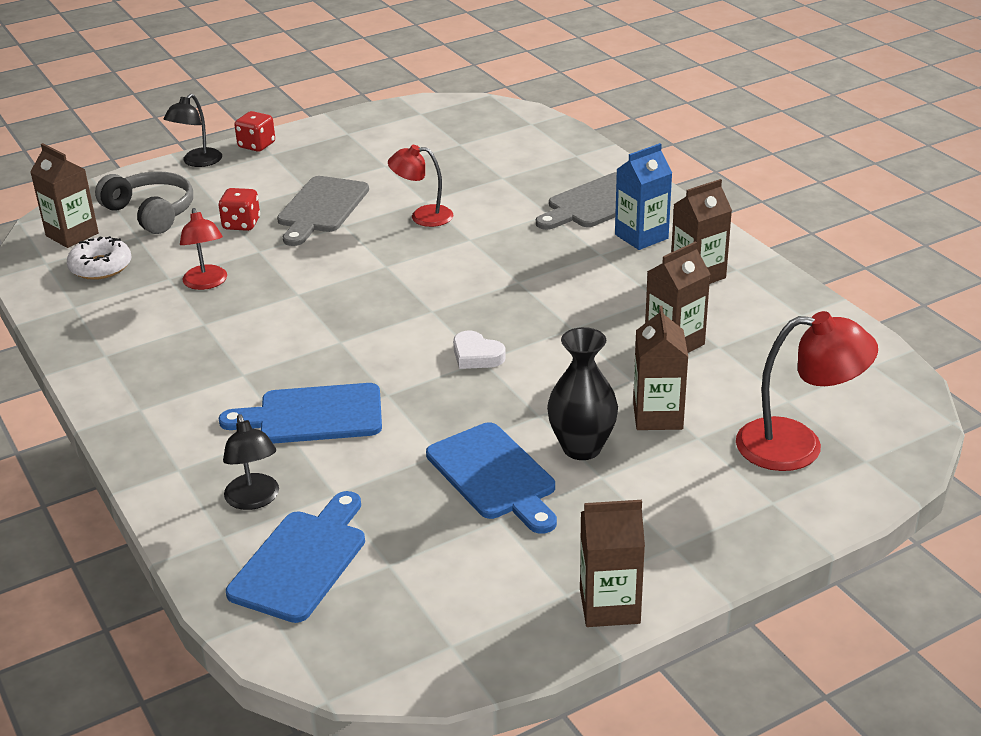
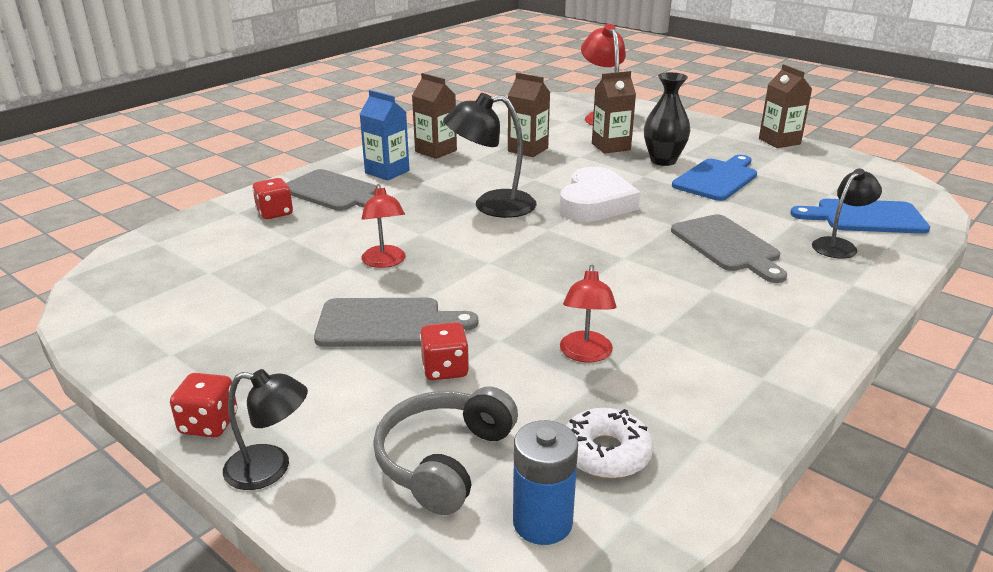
camera: 110 degrees left, 5 degrees down
(72, 235) = (542, 522): brown carton -> blue battery
(206, 283) = (585, 354): red lamp -> red lamp turned 135 degrees clockwise
(313, 415) = (727, 246): blue cutting board -> grey cutting board
(476, 355) = (595, 203): white heart -> white heart, size x1.97
(510, 287) = (491, 206): none -> black lamp
(562, 172) = (275, 213): none -> red dice

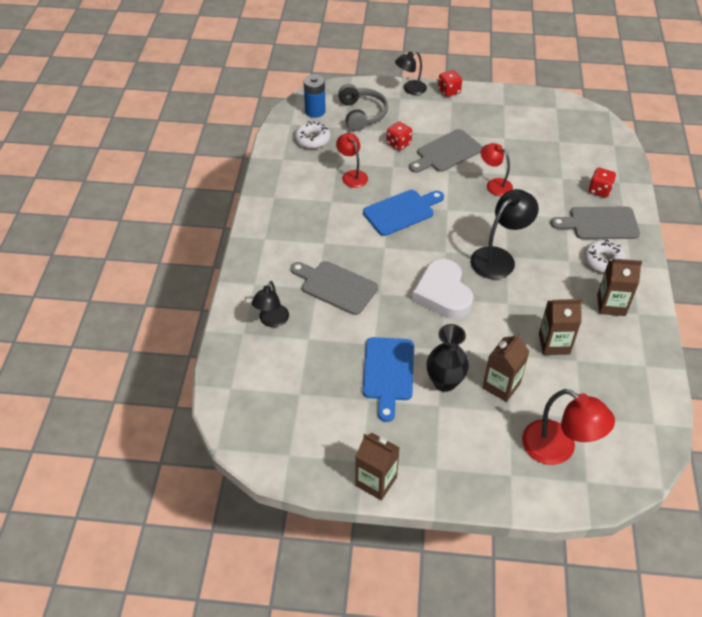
camera: 145 degrees right, 20 degrees up
(387, 172) = (603, 261): blue carton -> white donut
(865, 217) = (264, 368): blue cutting board -> blue cutting board (401, 211)

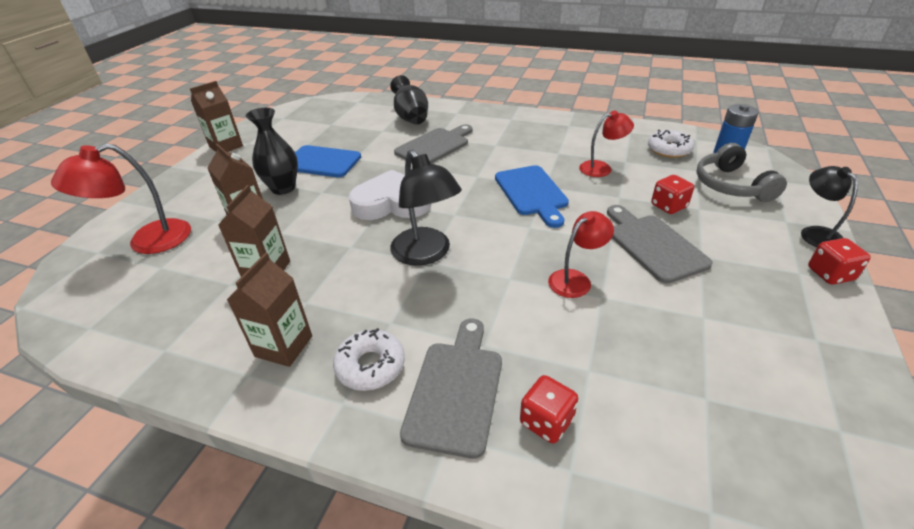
camera: 105 degrees right, 10 degrees down
(272, 321) = (411, 117): black lamp -> black vase
(362, 114) = (731, 185): grey headphones -> grey headphones turned 75 degrees clockwise

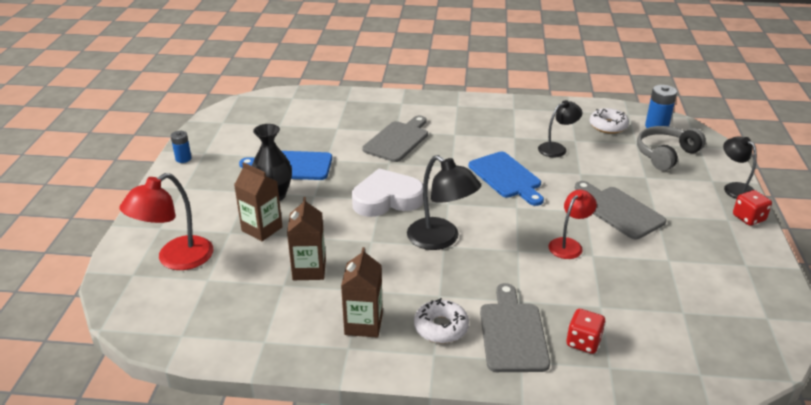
camera: 15 degrees left, 5 degrees down
(226, 146) = (183, 159): brown carton -> blue battery
(411, 117) = (358, 111): black vase -> none
(601, 168) = (557, 148): red lamp -> black lamp
(668, 206) = (621, 177): red dice -> none
(731, 185) = (665, 154): grey headphones -> grey headphones turned 75 degrees clockwise

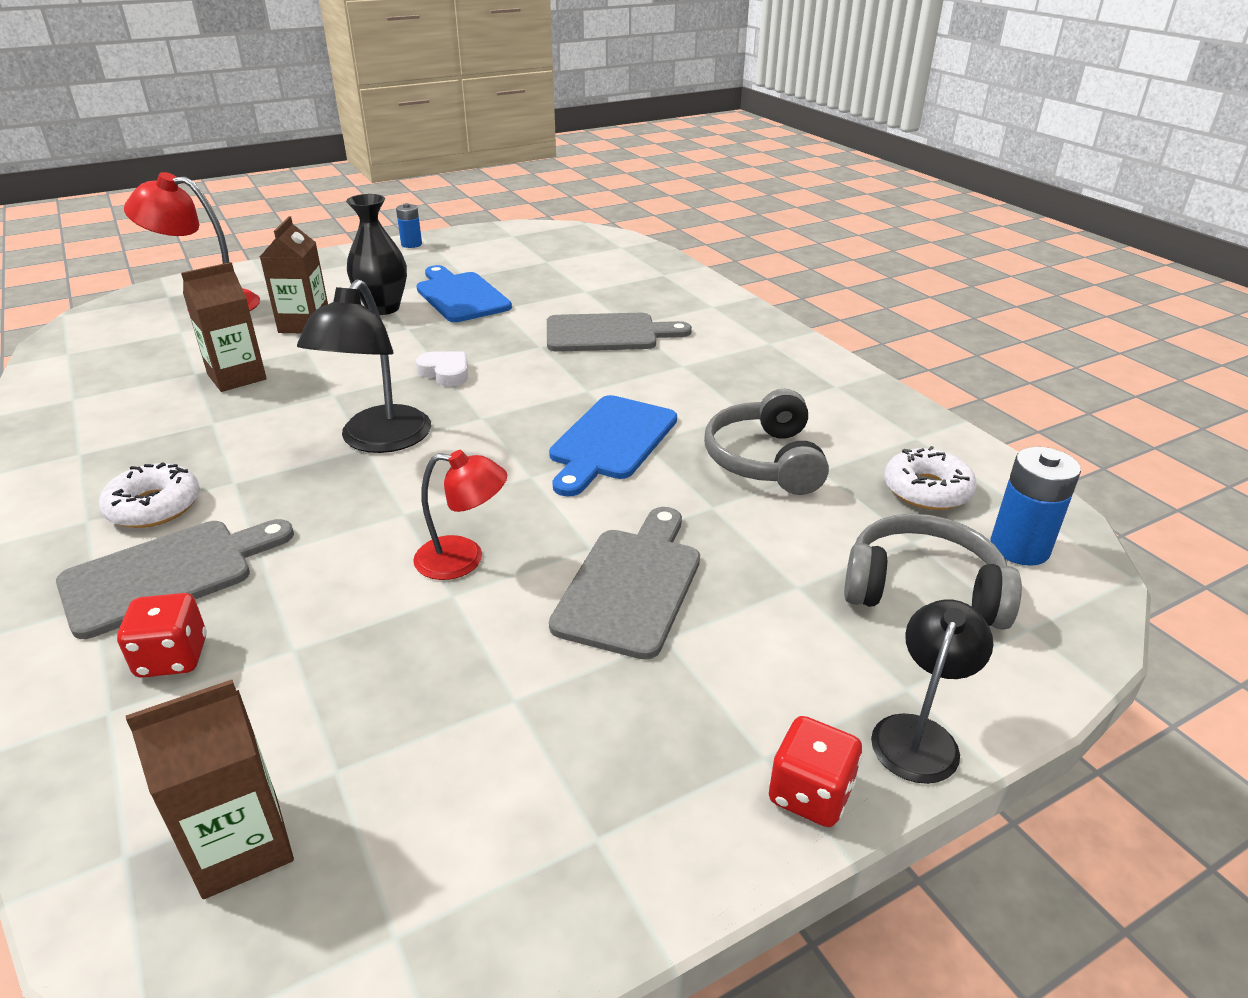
camera: 55 degrees right, 0 degrees up
(363, 324) = (135, 447): brown carton -> brown carton (241, 846)
(387, 199) = (446, 373): white heart -> white heart, size x0.51
(557, 148) = (765, 460): black lamp -> grey headphones

